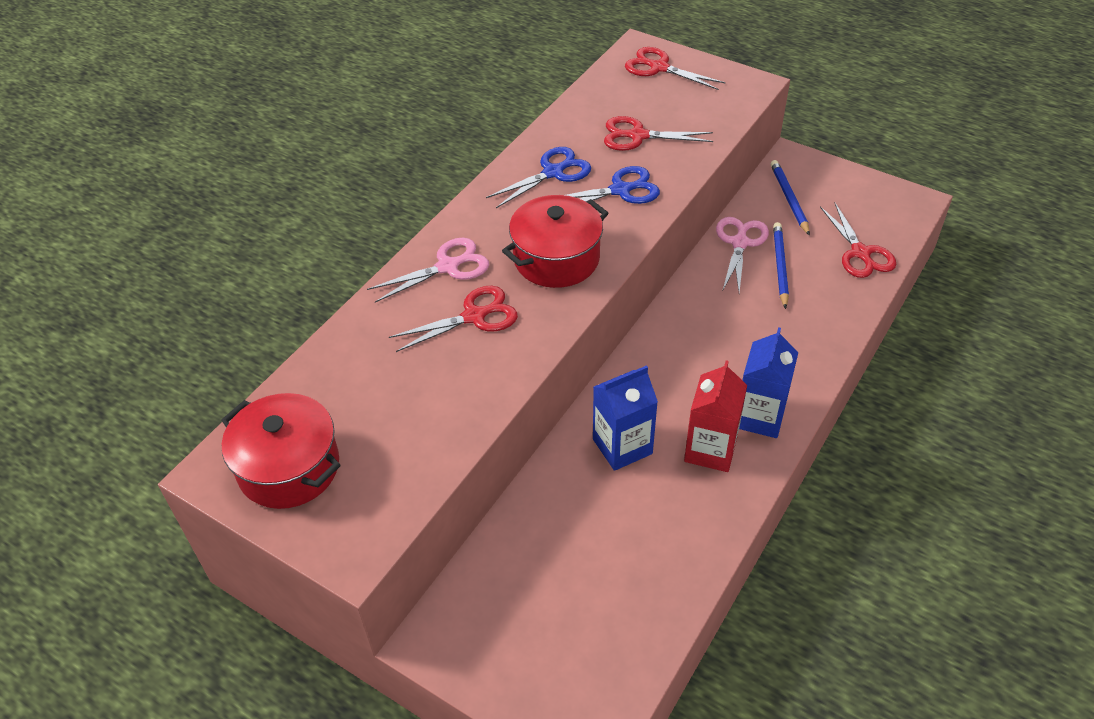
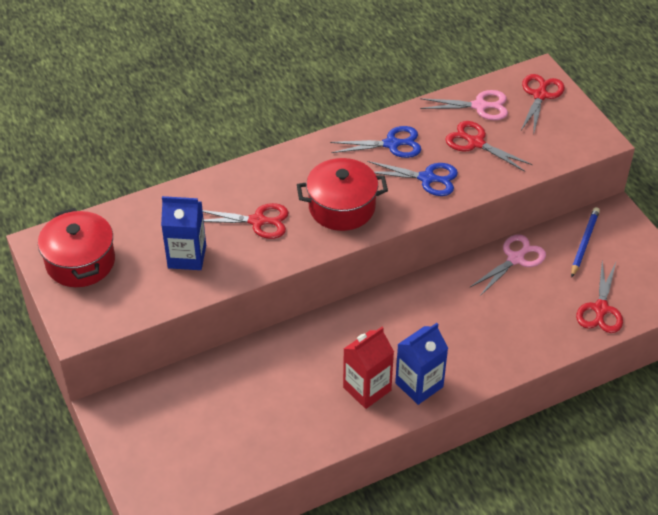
camera: 30 degrees right, 0 degrees up
(447, 267) = (267, 180): pink scissors -> pink scissors (479, 106)
(622, 446) = (311, 357): blue carton -> blue carton (187, 256)
(659, 67) = (540, 95): red scissors -> red scissors turned 45 degrees clockwise
(780, 266) = (530, 290): blue pencil -> none

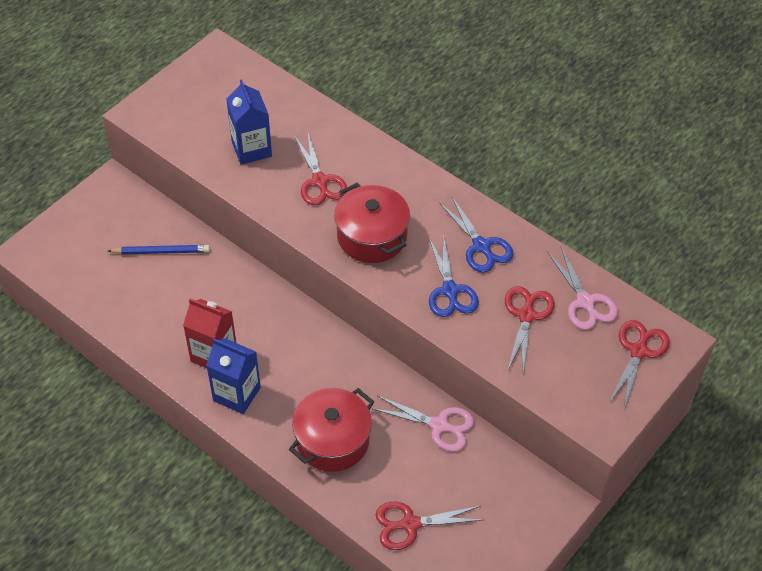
camera: 65 degrees right, 5 degrees up
(80, 262) = (210, 84): red pot -> red pot (332, 440)
(540, 95) = (638, 351): red scissors -> red scissors turned 60 degrees counterclockwise
(584, 243) = (497, 483): blue pencil -> blue pencil (161, 251)

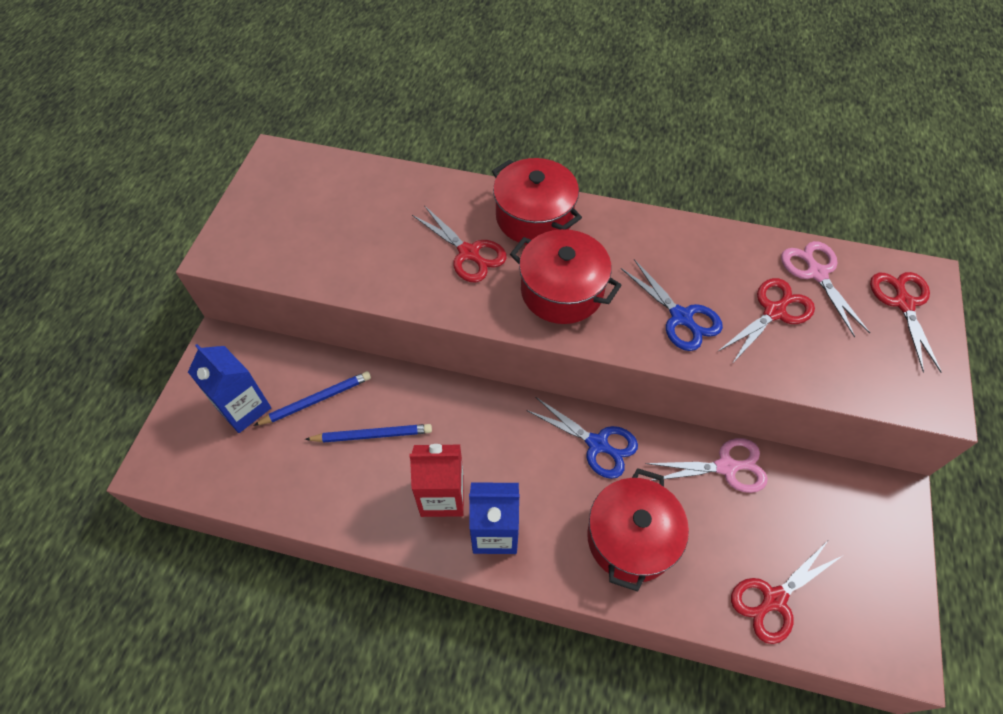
camera: 25 degrees left, 5 degrees up
(187, 292) = (372, 435): none -> blue pencil
(251, 149) = (373, 246): blue carton -> blue carton (244, 408)
(388, 173) = (534, 217): none -> red pot
(481, 246) = (678, 257): blue scissors -> blue scissors (597, 444)
(526, 316) = (774, 312): red scissors -> red scissors turned 60 degrees clockwise
(585, 302) = (817, 273): pink scissors -> pink scissors turned 150 degrees counterclockwise

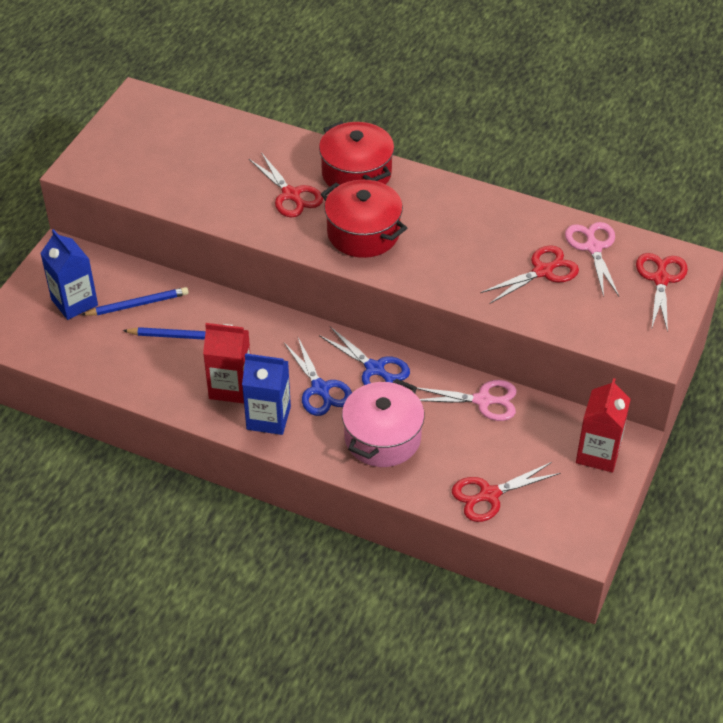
camera: 10 degrees right, 10 degrees down
(631, 538) = (382, 438): red pot -> pink pot
(681, 317) = (459, 265): blue scissors -> blue scissors (320, 389)
(872, 518) = (598, 453): none -> red carton

